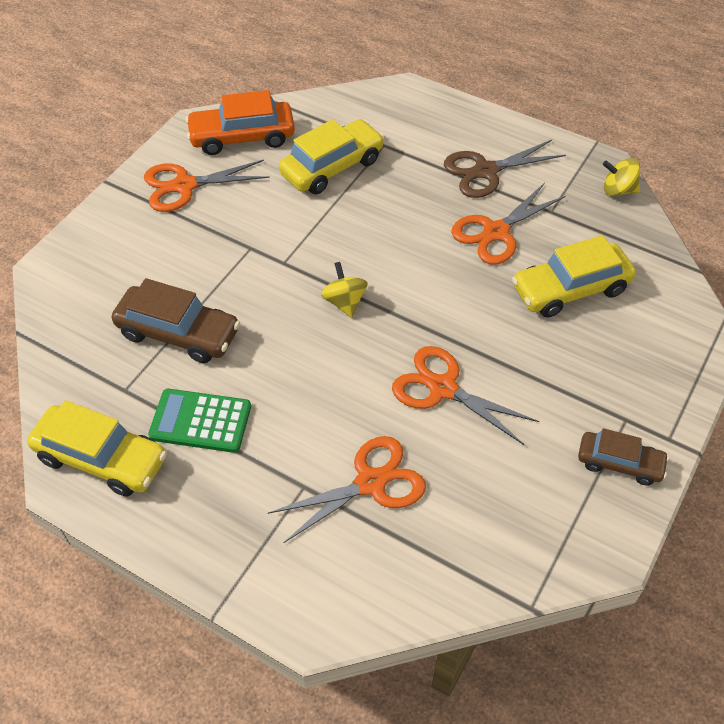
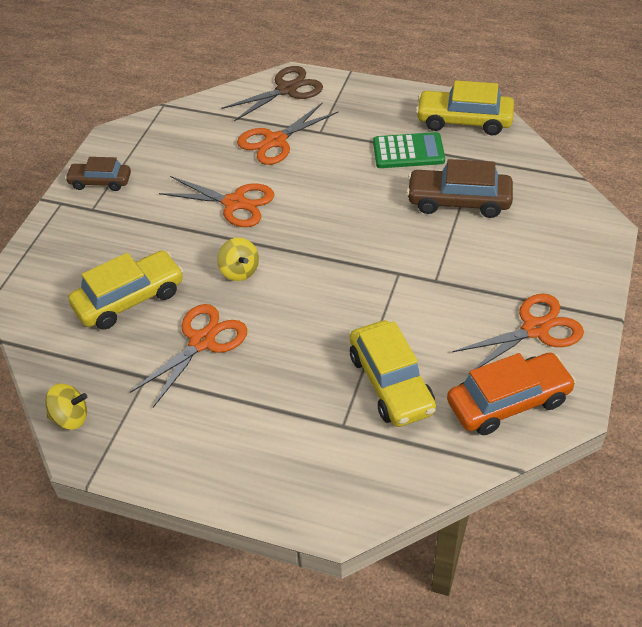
camera: 170 degrees right, 5 degrees down
(332, 167) = (391, 383): yellow car -> yellow car turned 60 degrees counterclockwise
(344, 302) = (331, 250): yellow spinning top -> yellow spinning top (239, 271)
(486, 171) = (219, 412): brown scissors -> brown scissors (287, 89)

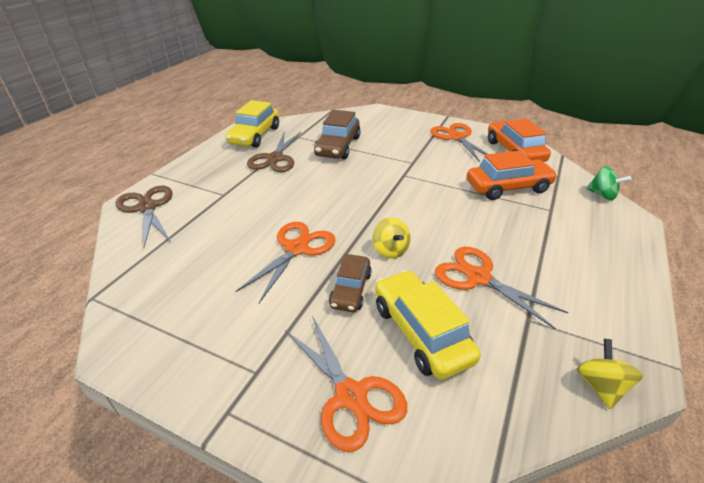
camera: 85 degrees left, 10 degrees down
(100, 182) = (206, 363): brown car -> brown car (350, 290)
(239, 271) = (390, 250): yellow spinning top -> yellow spinning top turned 90 degrees clockwise
(275, 141) = (220, 219): orange scissors -> orange scissors (351, 396)
(391, 383) = (508, 187): yellow car -> orange car
(395, 497) = (602, 195): none -> green spinning top
(408, 151) = (275, 158): green calculator -> brown scissors

